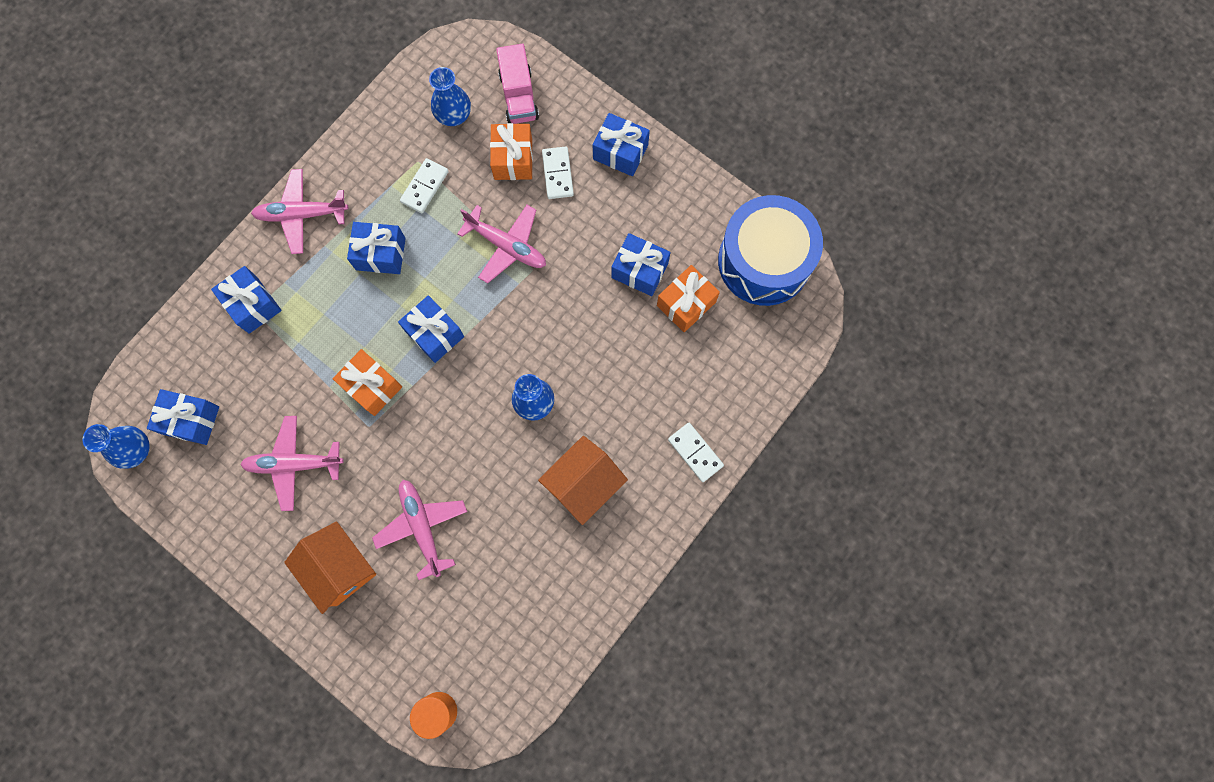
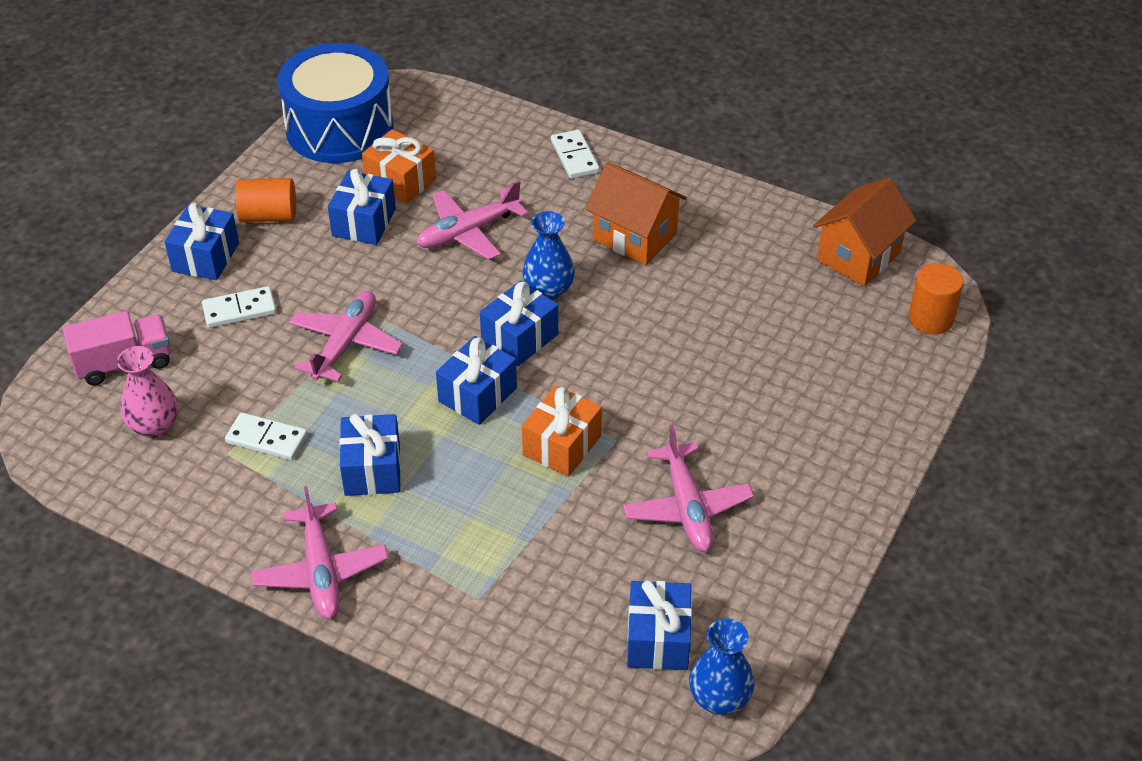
camera: 100 degrees left, 30 degrees down
(253, 305) = (470, 601): blue gift -> blue gift (519, 338)
(340, 568) = (804, 434): orange house -> orange house (858, 256)
(422, 526) = (727, 366): pink plane -> pink plane (468, 232)
(453, 115) = (154, 426): blue vase -> pink vase
(513, 159) = (220, 355): orange gift -> none
(660, 199) = (268, 216): none -> orange cylinder
(695, 452) = (575, 157): white domino -> white domino turned 60 degrees counterclockwise

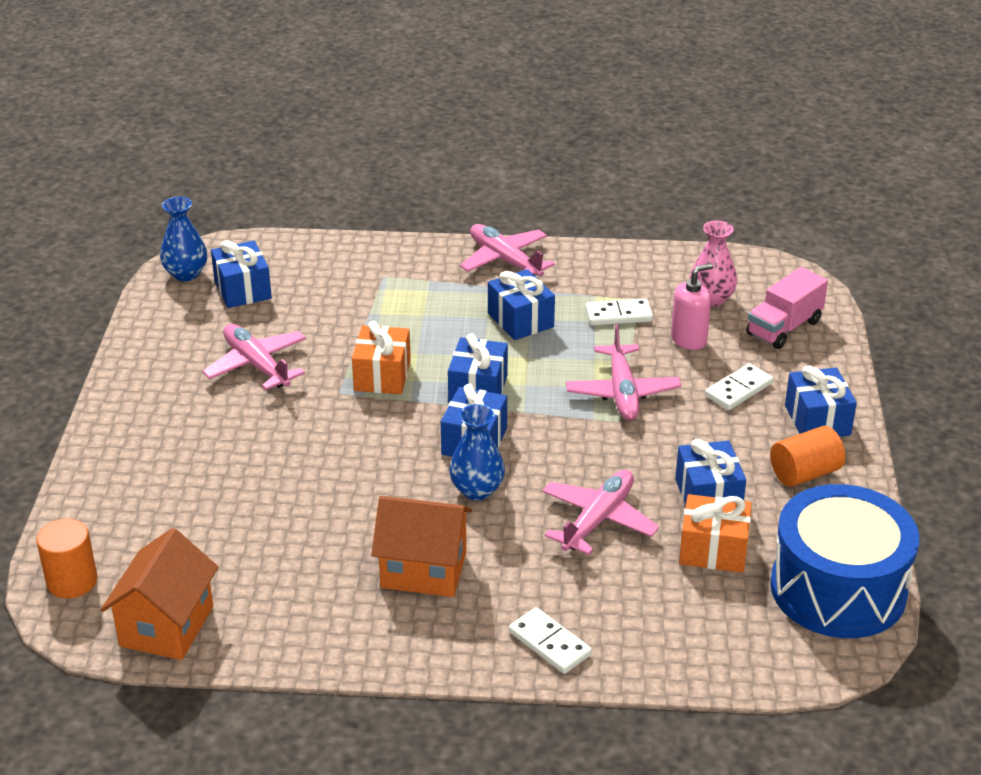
camera: 155 degrees right, 10 degrees down
(228, 382) = (689, 339): none -> pink soap dispenser

